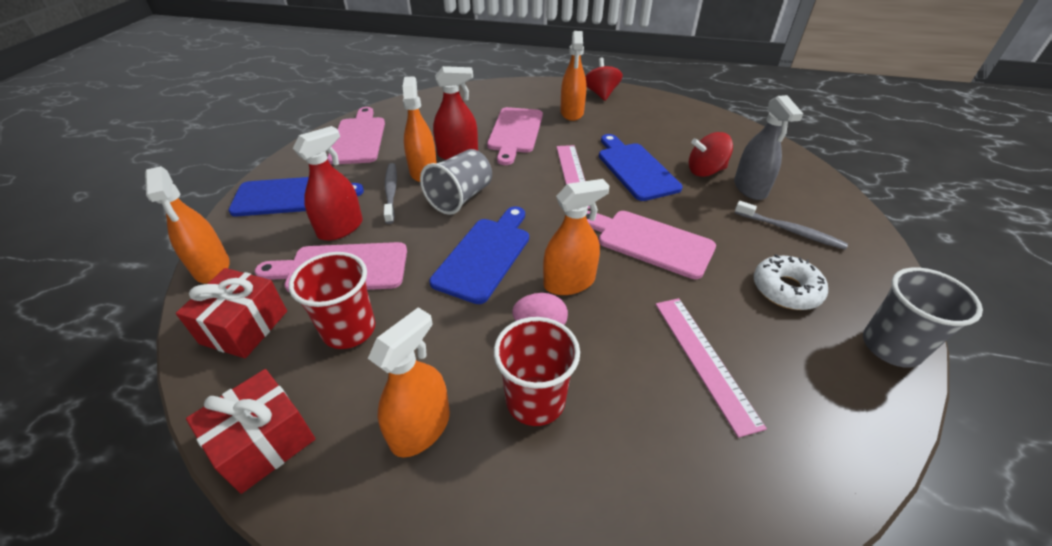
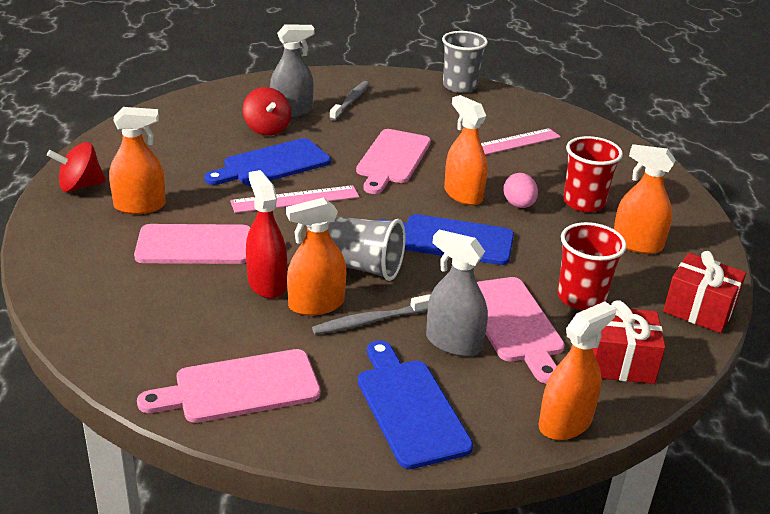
camera: 105 degrees left, 10 degrees down
(340, 228) = (453, 343): red spray bottle -> grey spray bottle
(786, 289) = (423, 111): white donut -> none

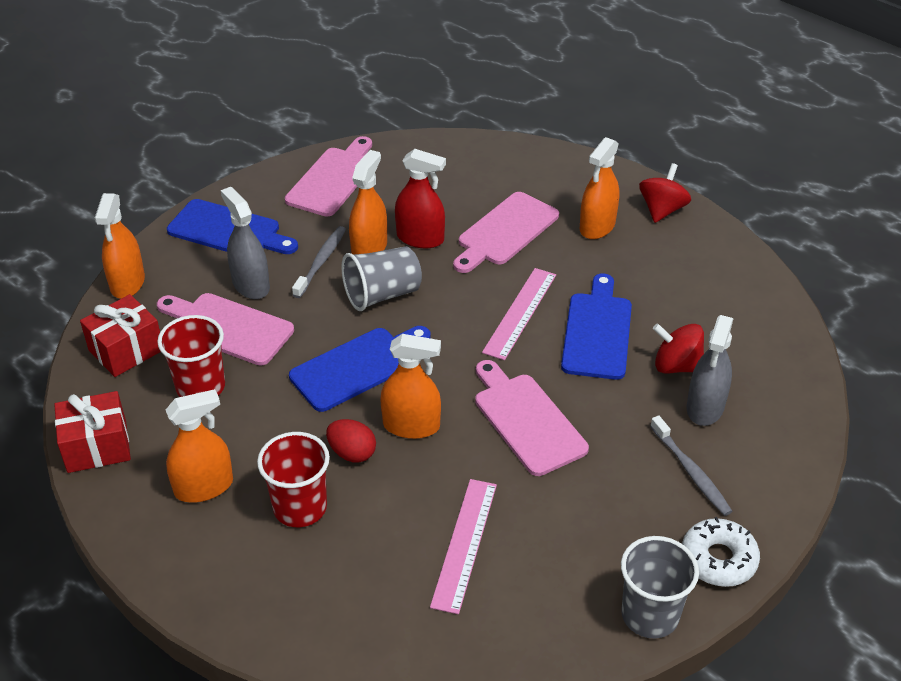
camera: 135 degrees right, 10 degrees up
(398, 80) = (718, 559): none -> white donut
(453, 343) = (251, 285): grey spray bottle -> grey spray bottle turned 105 degrees counterclockwise
(518, 205) = (352, 453): pink egg -> red egg

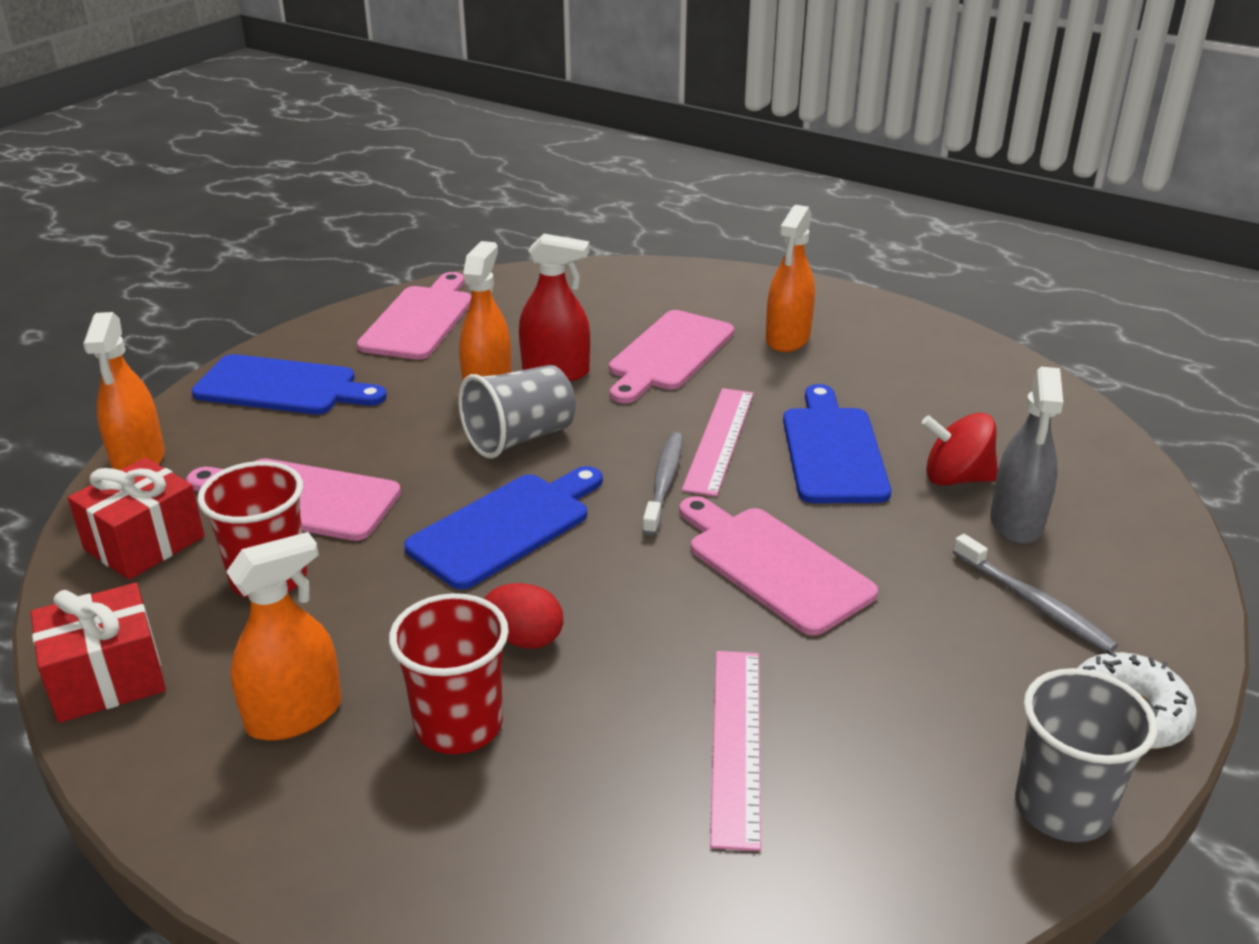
camera: 10 degrees left, 10 degrees down
(251, 285) = (326, 445): grey spray bottle -> none
(321, 262) = (423, 409): grey toothbrush -> grey toothbrush (664, 483)
(411, 426) = (606, 592): orange spray bottle -> none
(662, 210) = (863, 315): red spinning top -> none

